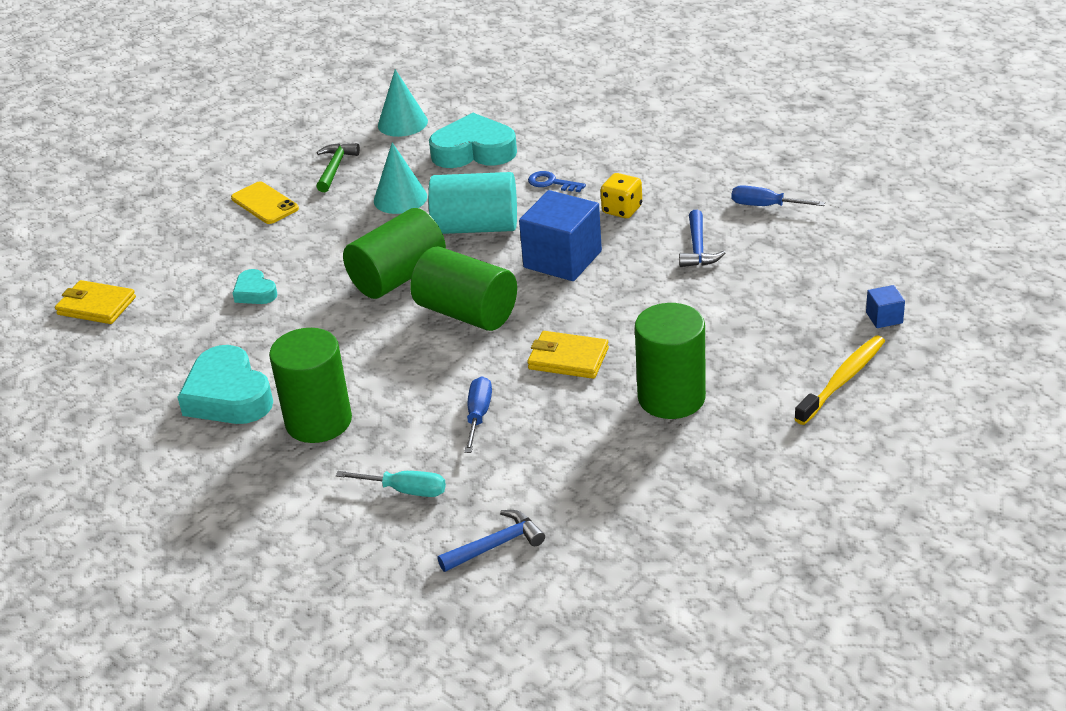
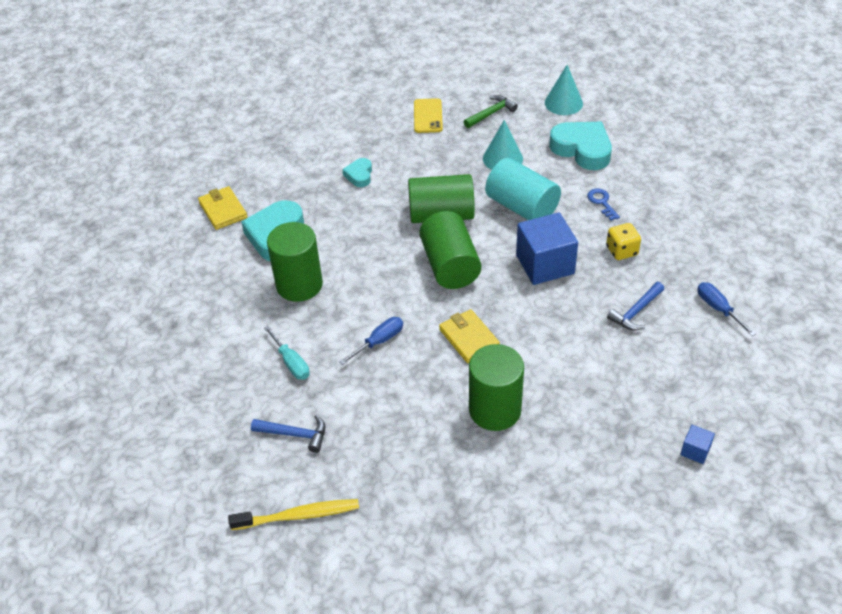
camera: 40 degrees right, 10 degrees up
(96, 306) = (278, 133): yellow wallet -> yellow wallet (223, 210)
(842, 380) = (611, 477): yellow toothbrush -> yellow toothbrush (298, 515)

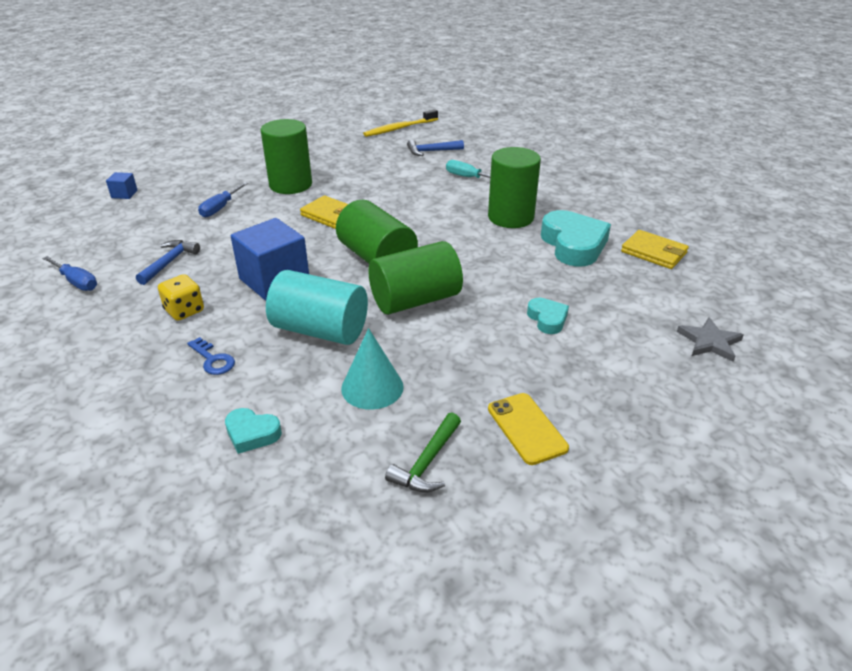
camera: 155 degrees right, 10 degrees down
(274, 134) = (709, 342): none -> grey star
(379, 341) = (408, 199): blue screwdriver -> blue screwdriver (220, 208)
(563, 103) = (303, 525): turquoise cone -> none
(582, 149) = (252, 434): turquoise heart -> turquoise heart, size x0.52

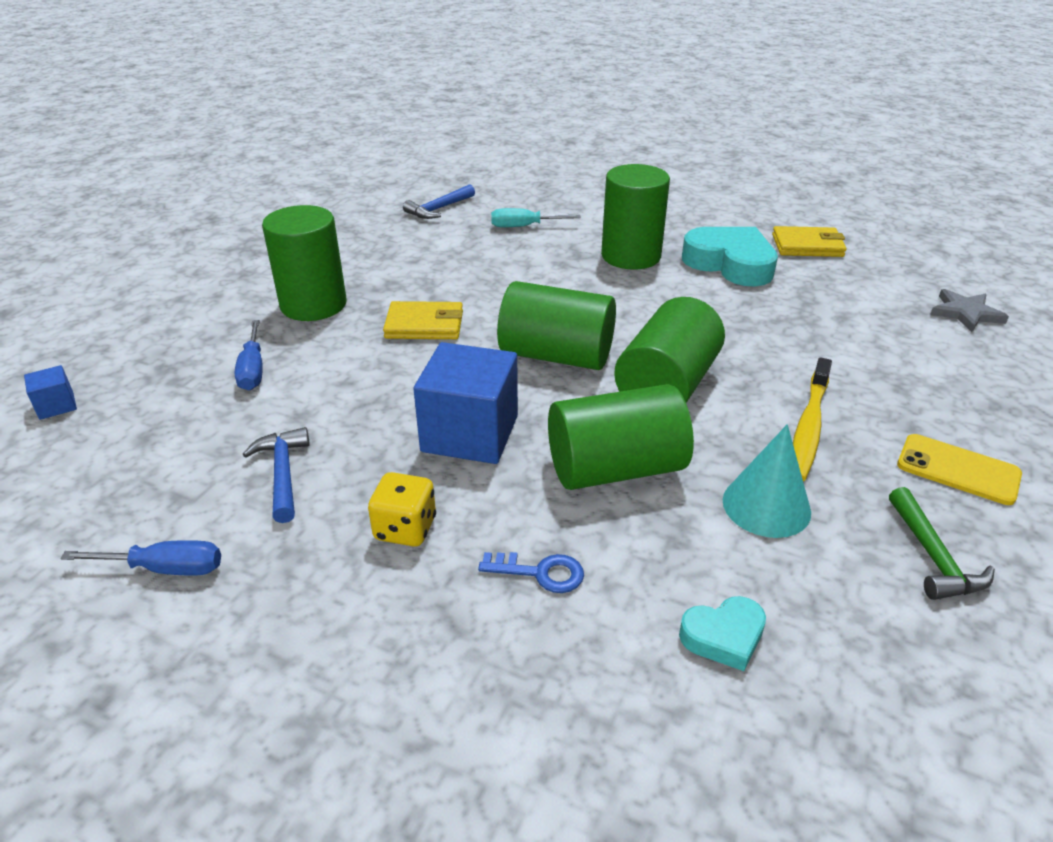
camera: 35 degrees left, 0 degrees up
(320, 330) = (615, 469): turquoise cylinder -> green cylinder
(399, 128) = (360, 192): yellow toothbrush -> yellow toothbrush (808, 427)
(547, 319) = (816, 349): turquoise heart -> none

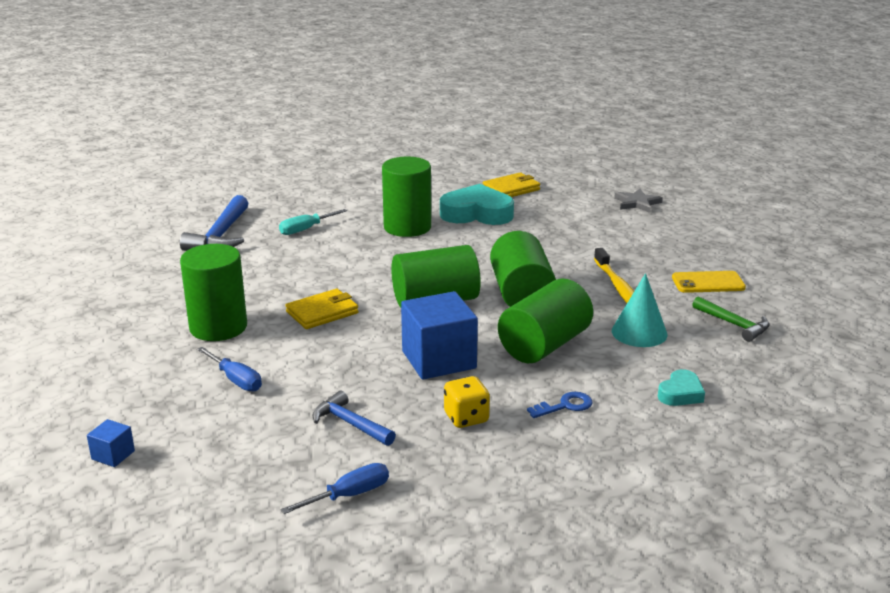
camera: 35 degrees left, 10 degrees down
(438, 209) = (220, 235): blue hammer -> blue hammer, size x1.58

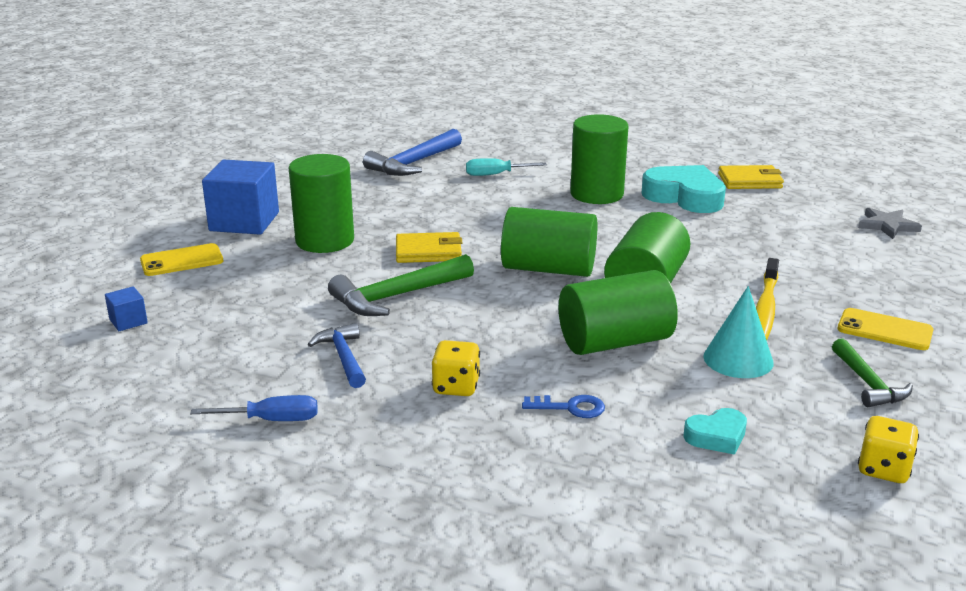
camera: 30 degrees right, 0 degrees up
(99, 383) = (182, 261): none -> yellow phone
(236, 380) = (289, 289): blue screwdriver -> none
(337, 359) = (396, 296): none -> green hammer
(439, 360) = (490, 324): blue cube -> blue cube (244, 222)
(797, 381) = (883, 469): none -> yellow dice

